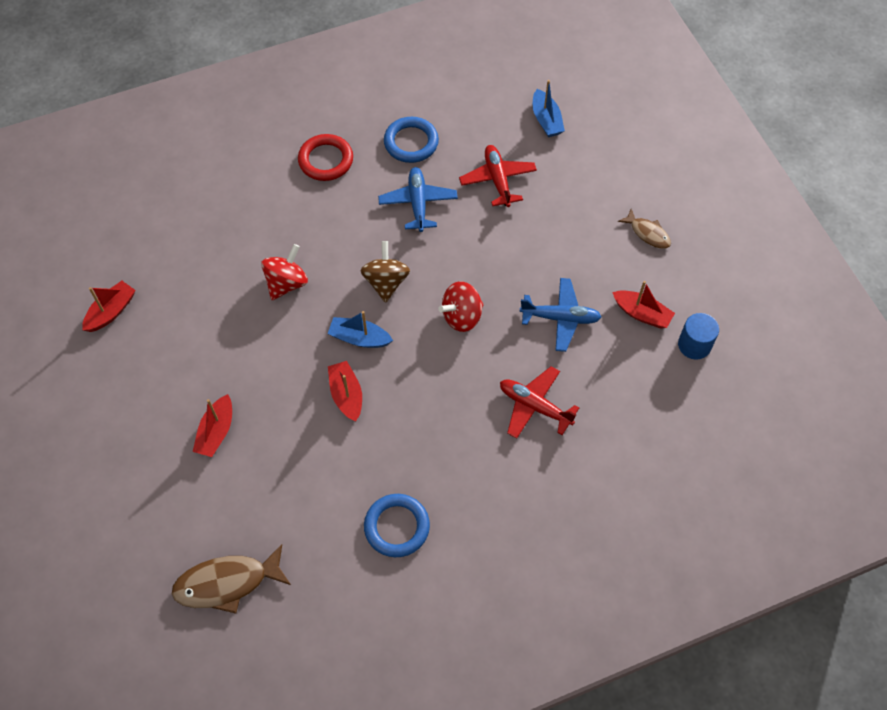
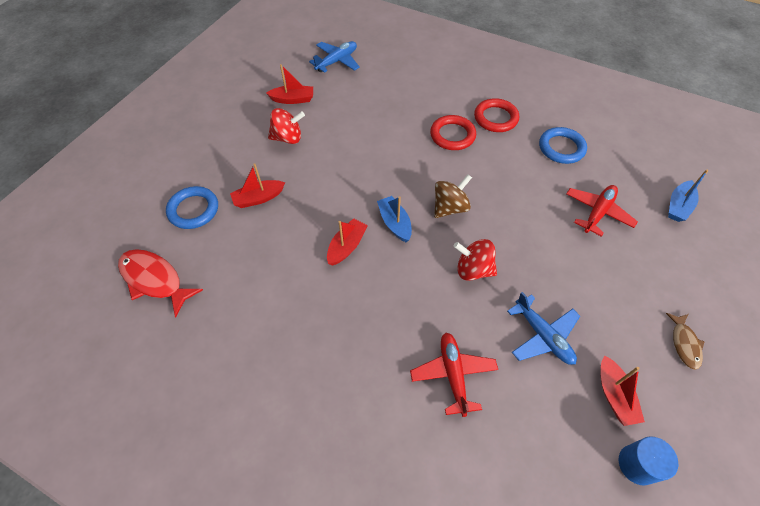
camera: 50 degrees right, 5 degrees down
(227, 583) = (154, 280): brown fish -> red fish
(286, 283) = (393, 159): red spinning top -> red spinning top (288, 138)
(309, 212) = (452, 135): none -> red ring
(397, 527) = (272, 352): blue ring -> blue ring (193, 210)
(418, 203) = (525, 183): blue plane -> blue plane (337, 61)

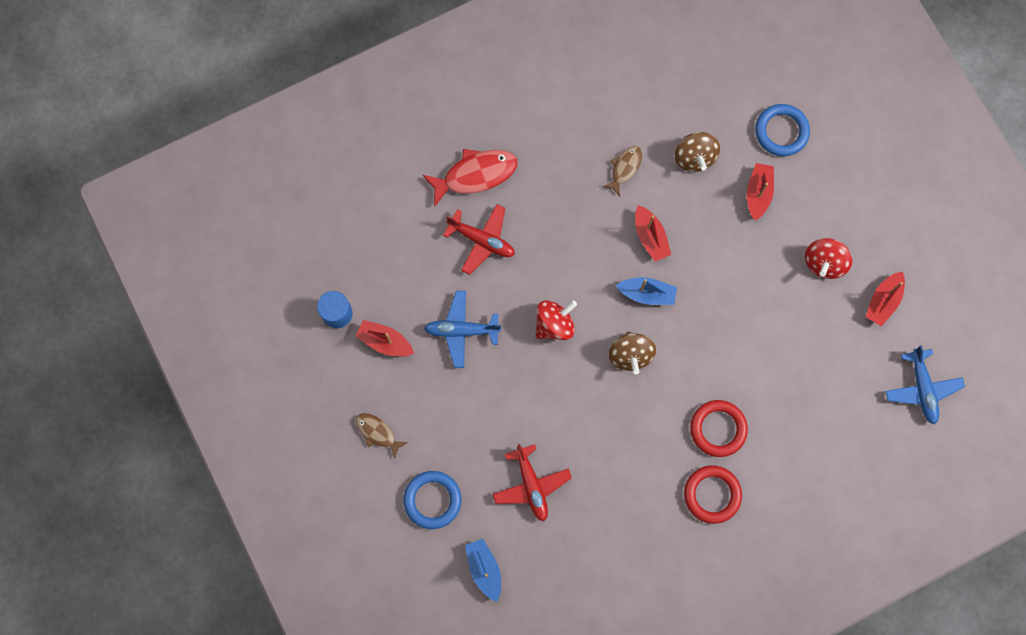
camera: 125 degrees right, 20 degrees up
(154, 280) = (721, 69): red fish -> red fish (475, 175)
(254, 254) = (694, 157): none -> brown spinning top
(298, 299) = (624, 168): none -> brown fish
(561, 148) = (626, 526): blue ring -> blue ring (432, 500)

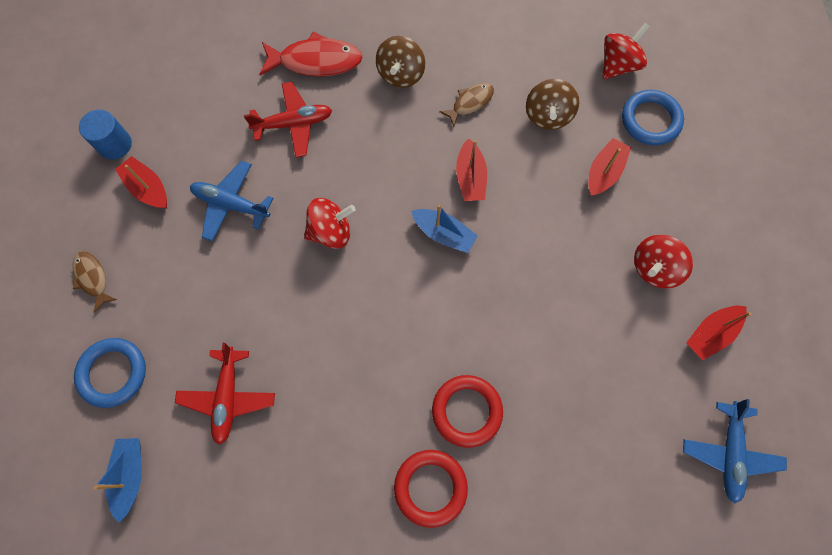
camera: 20 degrees right, 5 degrees down
(482, 240) = (293, 124): red plane -> red plane turned 60 degrees counterclockwise
(630, 355) = (399, 292): brown spinning top -> brown spinning top (401, 74)
(738, 88) = (618, 65): none -> red spinning top

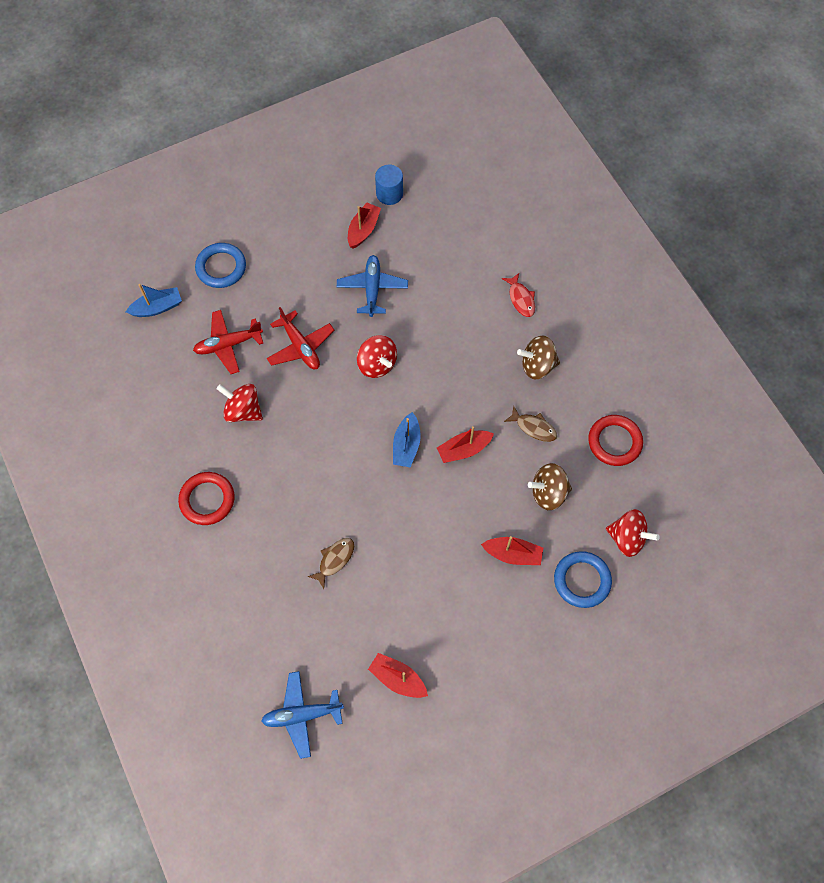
camera: 70 degrees right, 5 degrees down
(92, 278) = (282, 226): brown fish -> brown fish (335, 560)
(293, 124) = (457, 304): red plane -> red plane (300, 346)
(316, 61) = (521, 299): red fish -> red fish, size x0.58
(466, 411) = (270, 507): red ring -> red ring (614, 442)
(654, 268) = (439, 618): red spinning top -> red spinning top (243, 410)

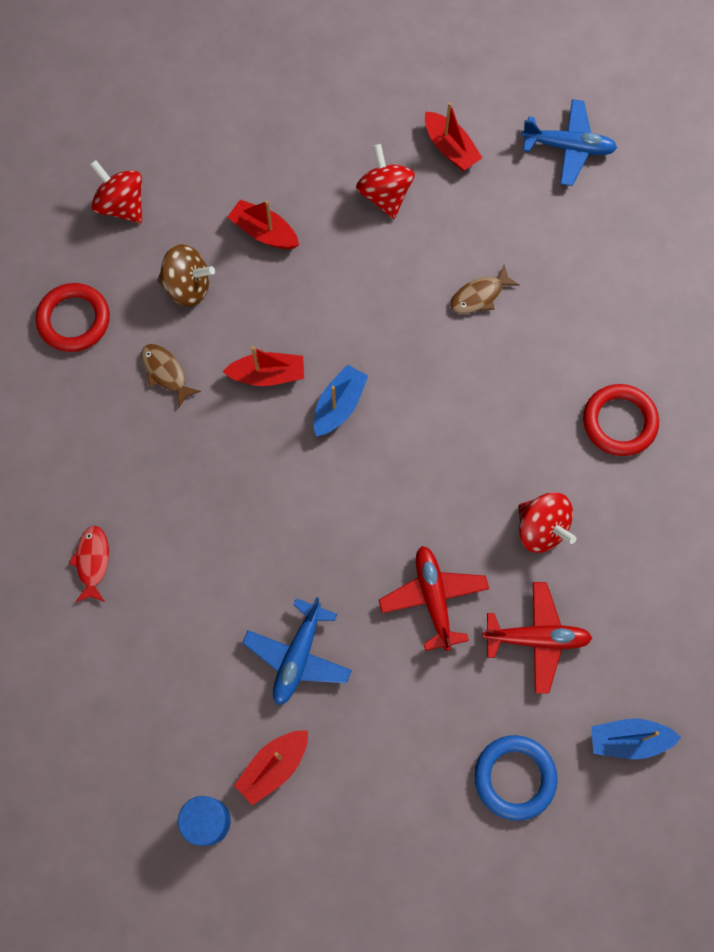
camera: 160 degrees left, 5 degrees up
(377, 364) = (335, 533): red spinning top -> red spinning top (385, 195)
(537, 365) = (119, 454): brown spinning top -> none
(582, 580) = (198, 178): blue ring -> none

